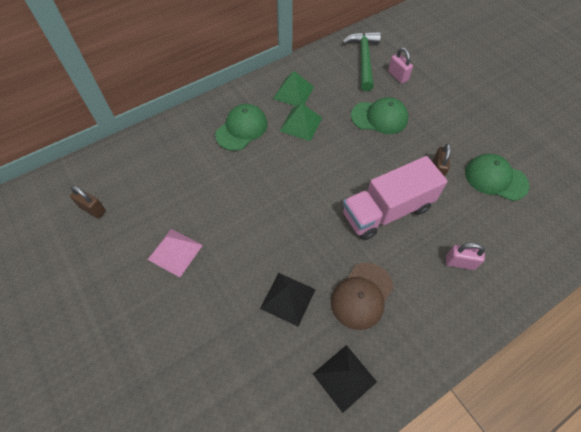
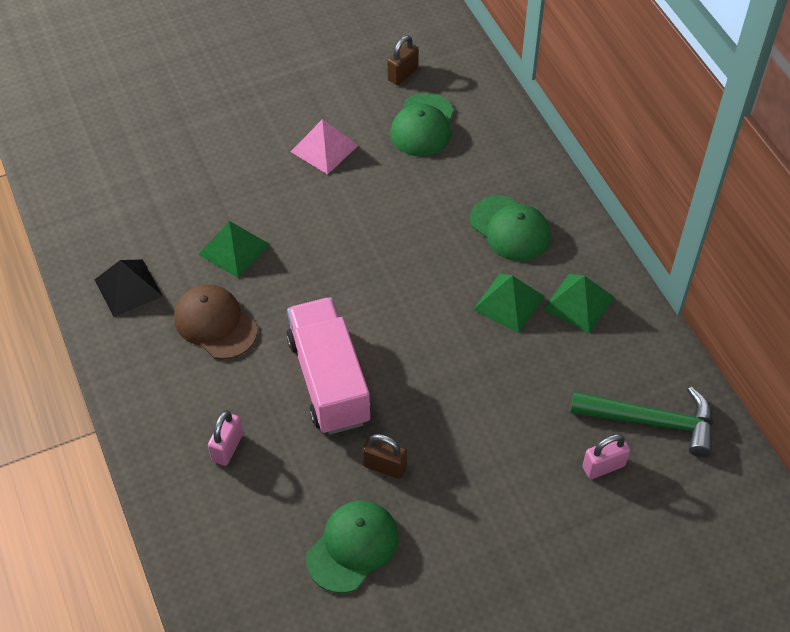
camera: 100 degrees right, 5 degrees down
(288, 298) = (234, 249): black pyramid -> green pyramid
(379, 117) = (507, 413): green cap -> green cap (423, 125)

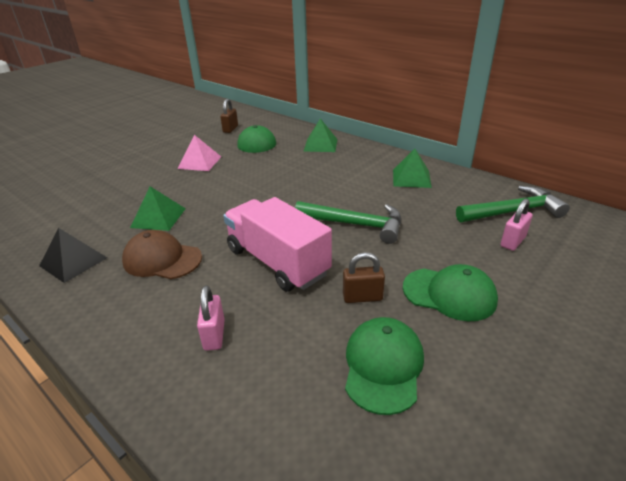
camera: 25 degrees left, 20 degrees down
(447, 359) = (355, 224): none -> green hammer
(508, 303) = (370, 189): green pyramid -> green pyramid (320, 145)
(510, 229) = (341, 162): green cap -> green cap (449, 294)

